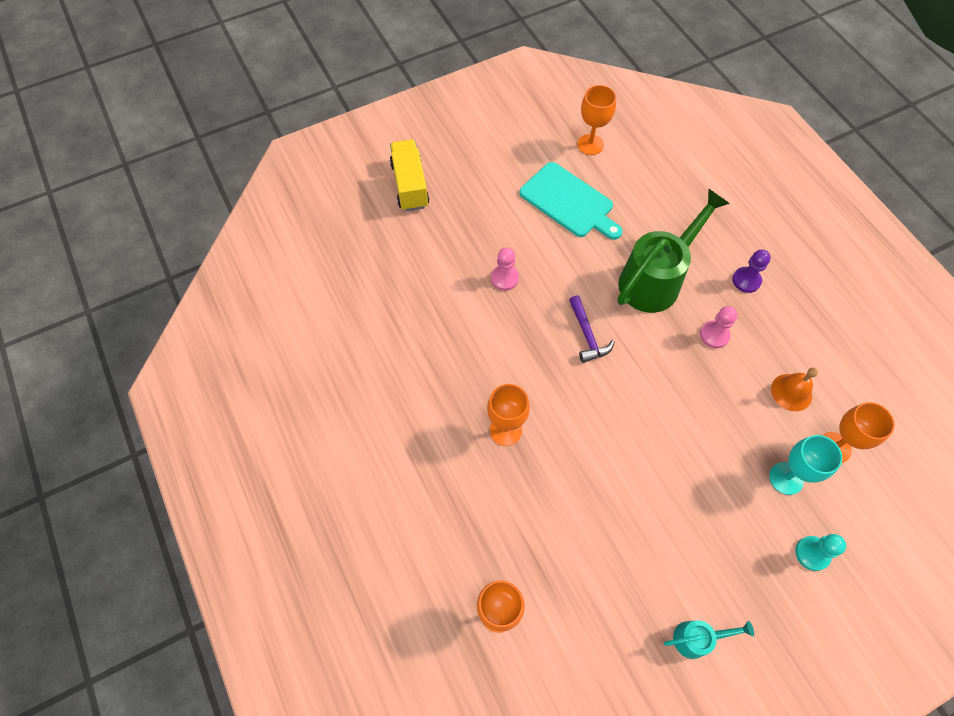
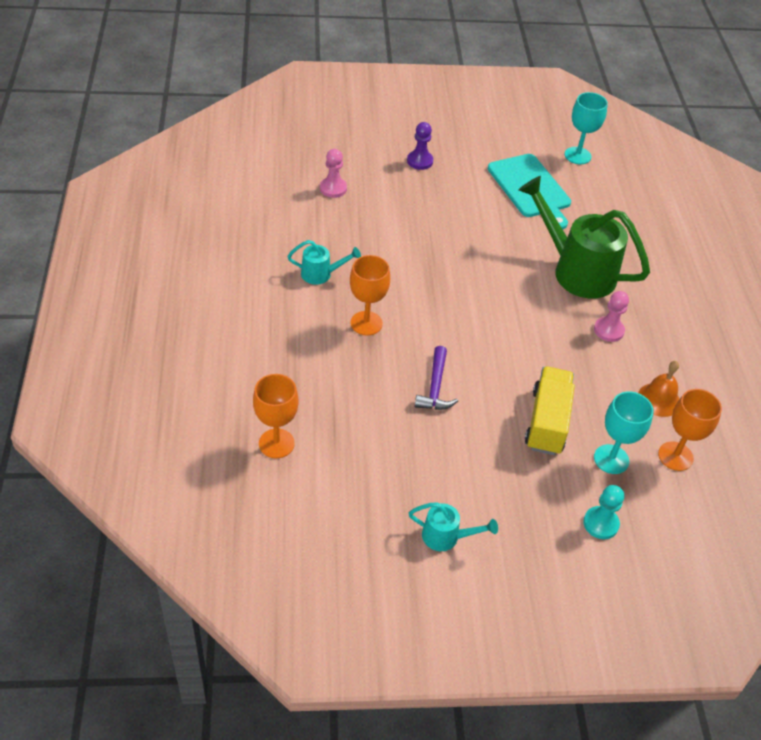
camera: 20 degrees right, 15 degrees down
(410, 185) = (391, 129): yellow truck -> yellow truck (547, 422)
(435, 392) = (320, 274): none -> turquoise watering can
(504, 278) = (435, 220): pink pawn -> pink pawn (333, 188)
(587, 335) = (485, 286): purple hammer -> purple hammer (435, 387)
(590, 144) = (577, 155): orange goblet -> turquoise goblet
(655, 279) = (577, 271): green watering can -> green watering can turned 120 degrees counterclockwise
(746, 280) = (667, 303): purple pawn -> purple pawn (420, 161)

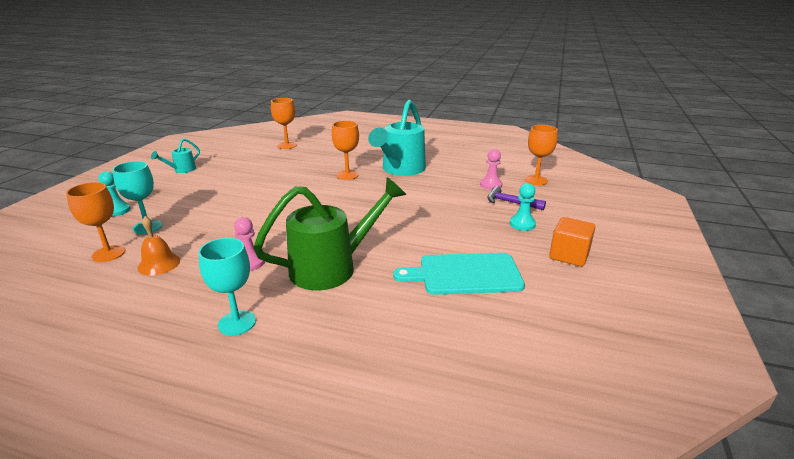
camera: 115 degrees right, 20 degrees down
(300, 154) = (536, 180): none -> orange goblet
(320, 274) = (401, 169): turquoise watering can -> turquoise watering can, size x2.14
(420, 161) = (522, 224): purple pawn -> turquoise pawn
(435, 387) = (276, 185): purple hammer -> purple hammer (511, 202)
(462, 134) = (569, 255): none -> orange cube
(547, 422) = (206, 212): yellow truck -> none
(577, 155) = (522, 329): turquoise goblet -> turquoise goblet (237, 323)

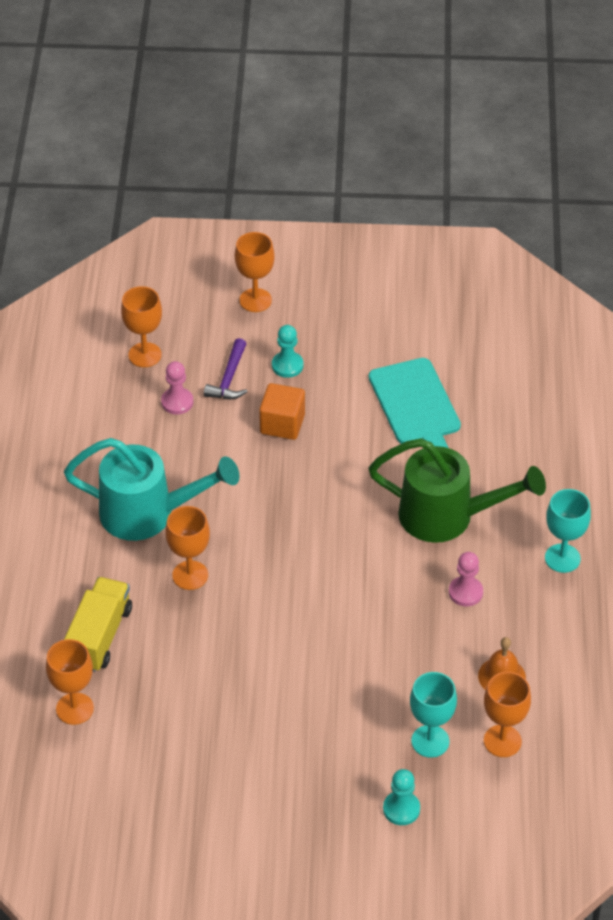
camera: 105 degrees left, 20 degrees up
(182, 170) = (235, 814): turquoise watering can -> none
(325, 153) = (99, 636): none -> yellow truck
(331, 267) = (446, 516): green watering can -> green watering can turned 150 degrees clockwise
(569, 255) = (347, 327): orange cube -> orange cube (282, 424)
(597, 221) = (255, 300): none -> orange goblet

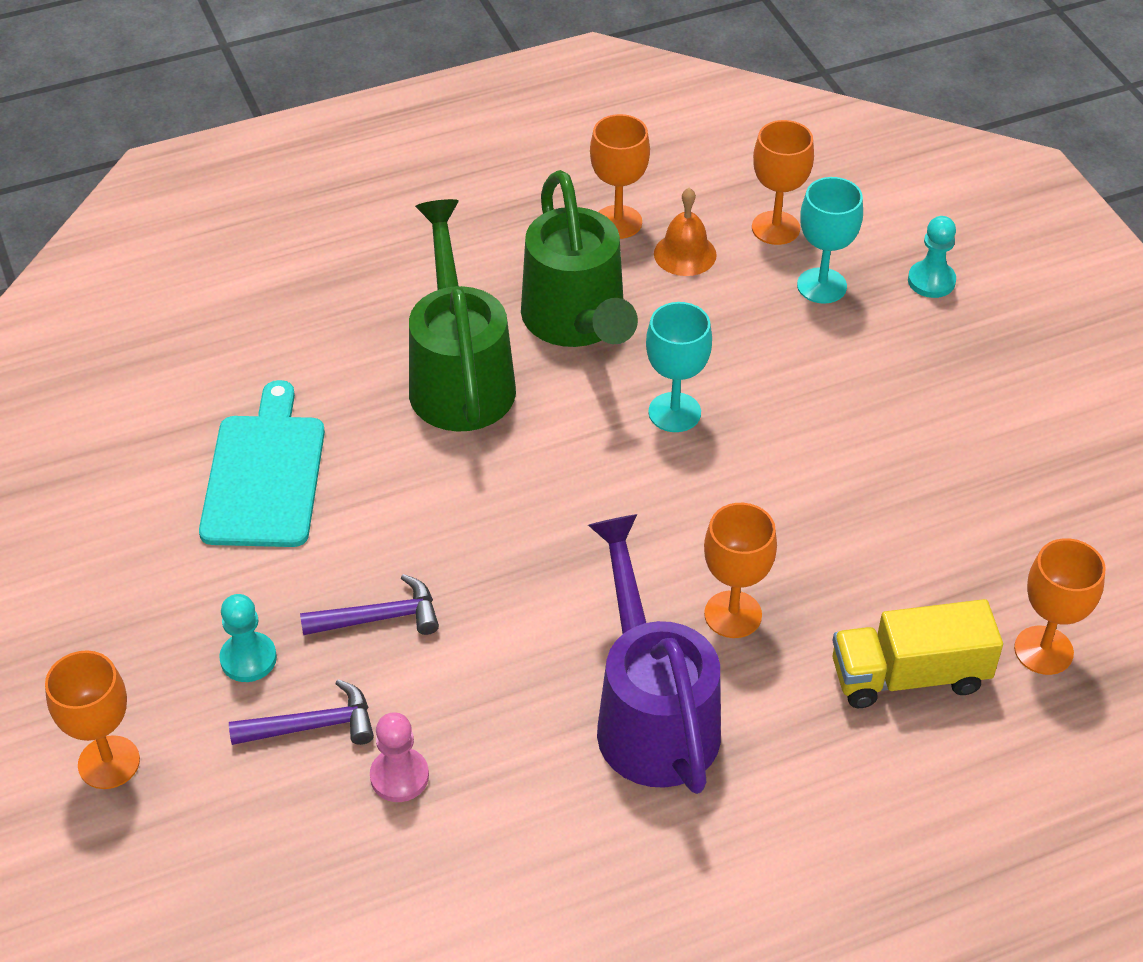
camera: 115 degrees left, 0 degrees up
(145, 355) = (311, 873): orange goblet -> orange goblet (618, 222)
(147, 513) = (652, 716): turquoise watering can -> purple watering can
(282, 424) = (379, 618): orange cube -> purple hammer
(416, 406) = (265, 474): turquoise cutting board -> turquoise cutting board turned 45 degrees counterclockwise
(465, 592) = (577, 322): pink pawn -> green watering can
(562, 558) = (467, 252): turquoise goblet -> turquoise goblet (674, 412)

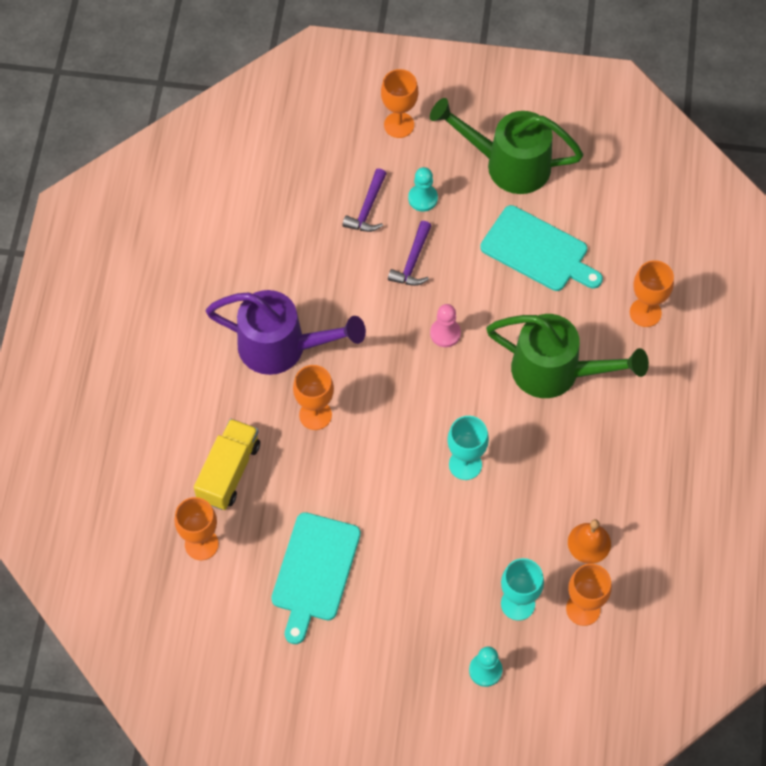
camera: 120 degrees right, 15 degrees up
(399, 776) = (317, 230): pink pawn -> pink pawn (445, 333)
(577, 322) = (565, 453): green watering can -> green watering can (508, 164)
(618, 222) = (639, 521): orange goblet -> orange goblet (645, 312)
(963, 501) = (314, 571): none -> turquoise cutting board

